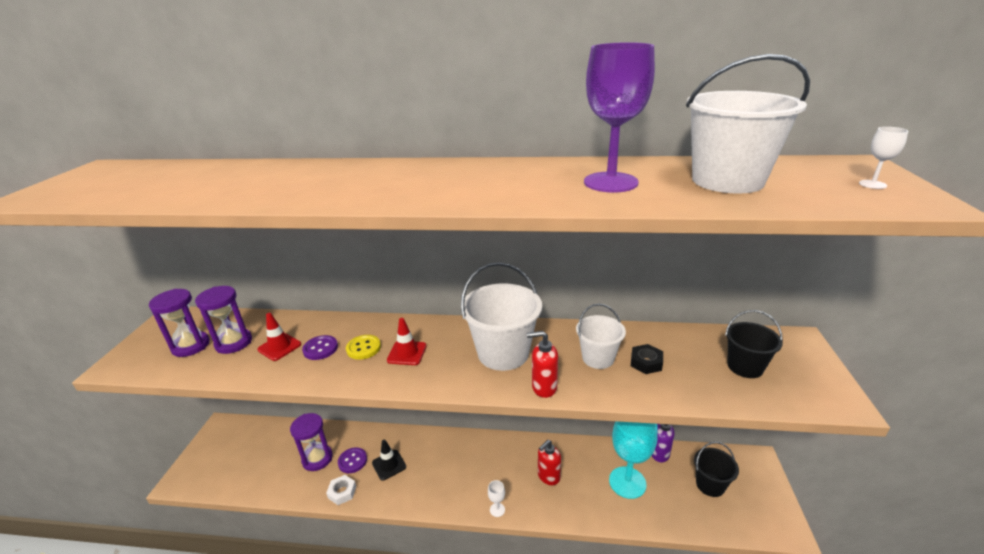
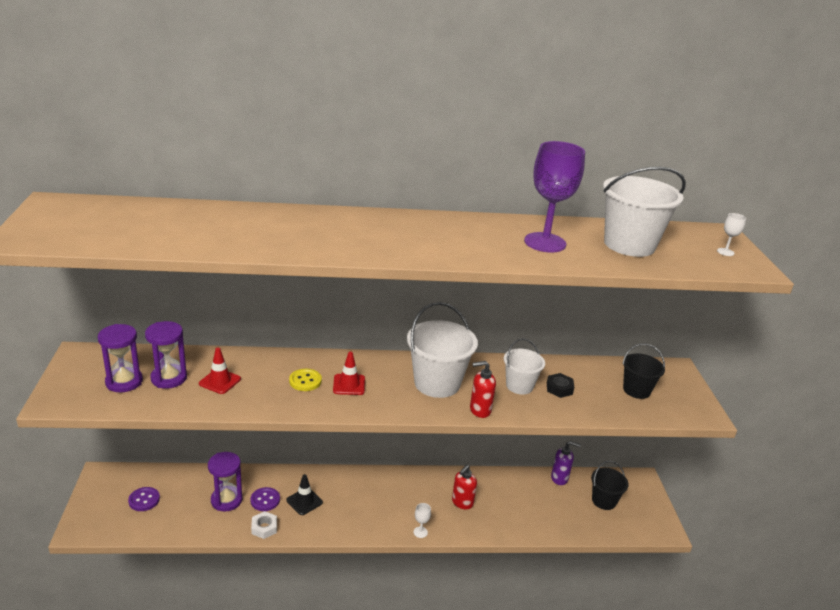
camera: 15 degrees left, 0 degrees up
(320, 349) = (262, 382): purple button -> purple button (144, 500)
(627, 482) = (533, 503): turquoise goblet -> none

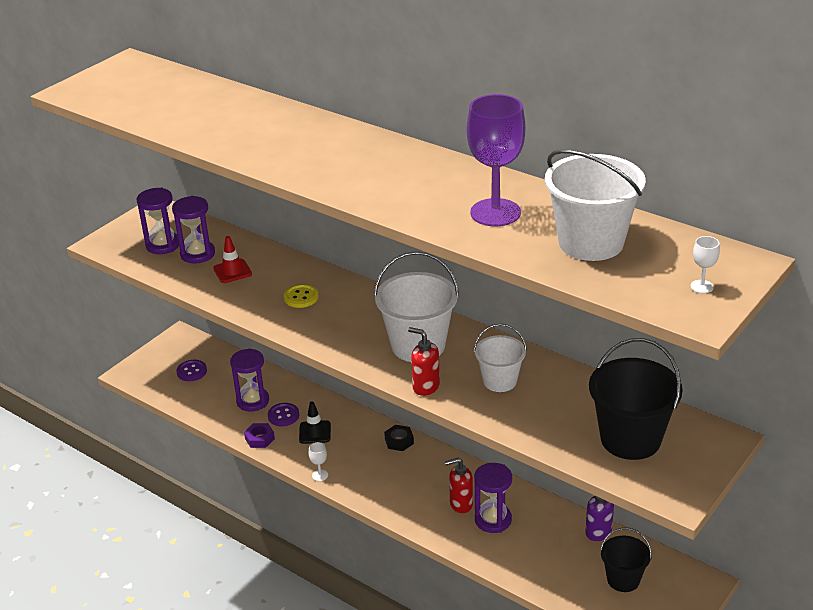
camera: 45 degrees right, 5 degrees up
(264, 528) = (259, 438): white nut -> purple nut
(349, 385) = (334, 315): red traffic cone -> none
(420, 532) = (389, 510): white goblet -> white goblet (320, 475)
(493, 503) = (493, 520): none -> purple hourglass
(559, 388) = (540, 401): black nut -> black nut (399, 441)
(636, 390) = (630, 439): black bucket -> black bucket, size x1.67

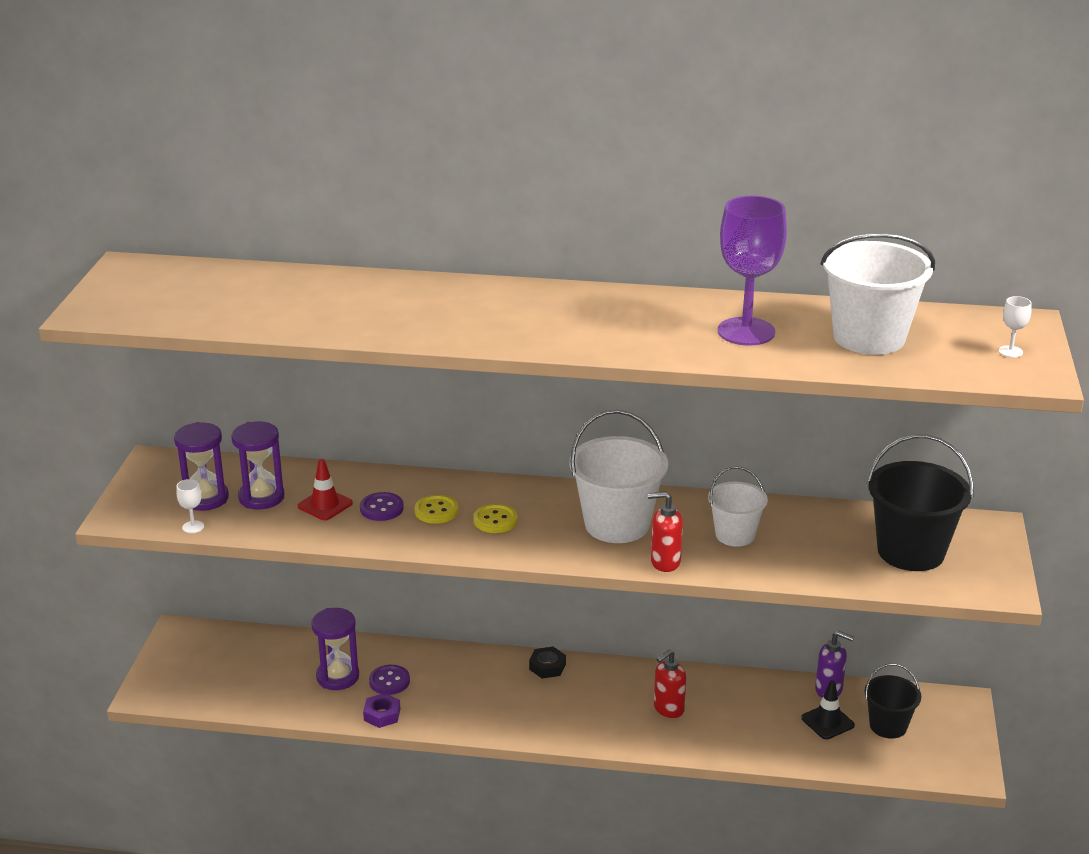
camera: 30 degrees left, 5 degrees down
(192, 371) = (230, 667): purple button -> purple button (381, 508)
(315, 432) = (442, 687): black traffic cone -> black traffic cone (827, 722)
(320, 475) = (488, 731): white goblet -> white goblet (193, 527)
(334, 316) = (495, 520): none -> yellow button
(493, 520) = (714, 713): purple hourglass -> none

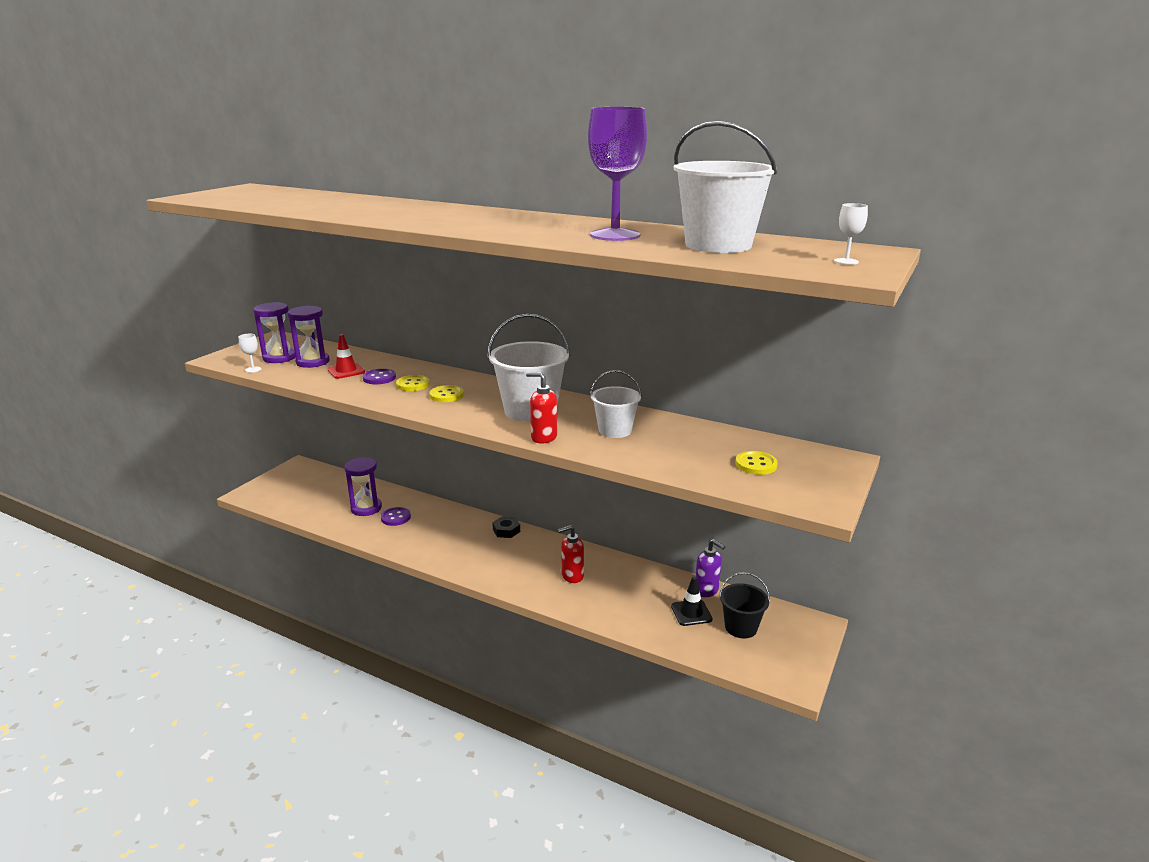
camera: 20 degrees right, 5 degrees down
(382, 714) = (373, 536): purple nut -> none
(910, 551) = (756, 464): black bucket -> yellow button

